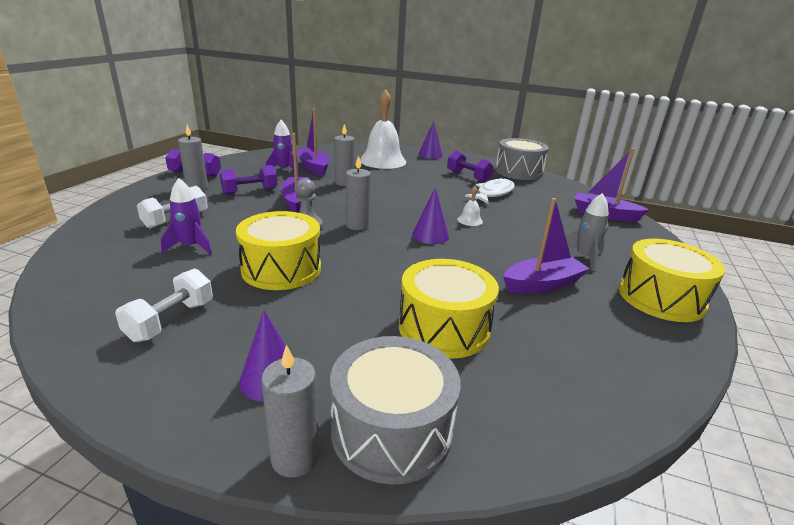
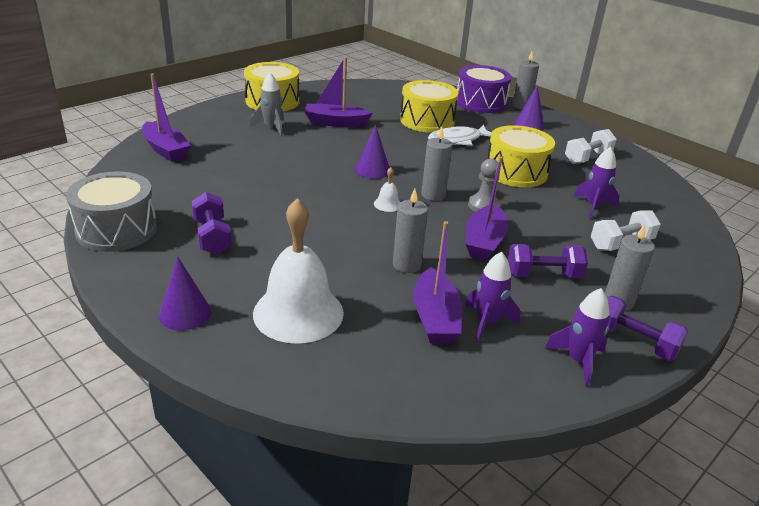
camera: 155 degrees left, 5 degrees up
(232, 165) = (578, 361): none -> purple rocket
(391, 430) = (480, 103): grey drum -> purple drum
(470, 220) = (314, 175): white bell -> white bell (387, 204)
(493, 193) = (230, 200): white fish -> white fish (458, 140)

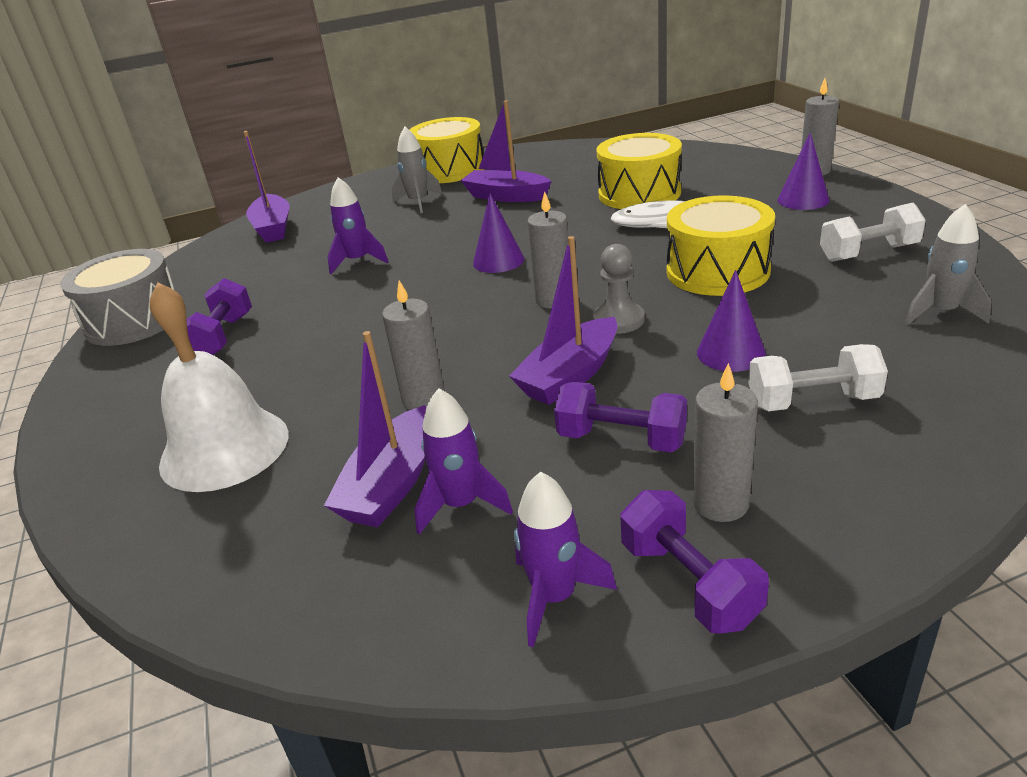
camera: 30 degrees right, 0 degrees up
(185, 313) = (103, 431): purple cone -> purple cone (730, 353)
(387, 204) = (476, 309): white bell -> none
(480, 103) = (748, 167): purple drum -> none
(593, 207) = (811, 334): purple rocket -> purple rocket (358, 261)
(645, 190) = (940, 312): none -> grey rocket

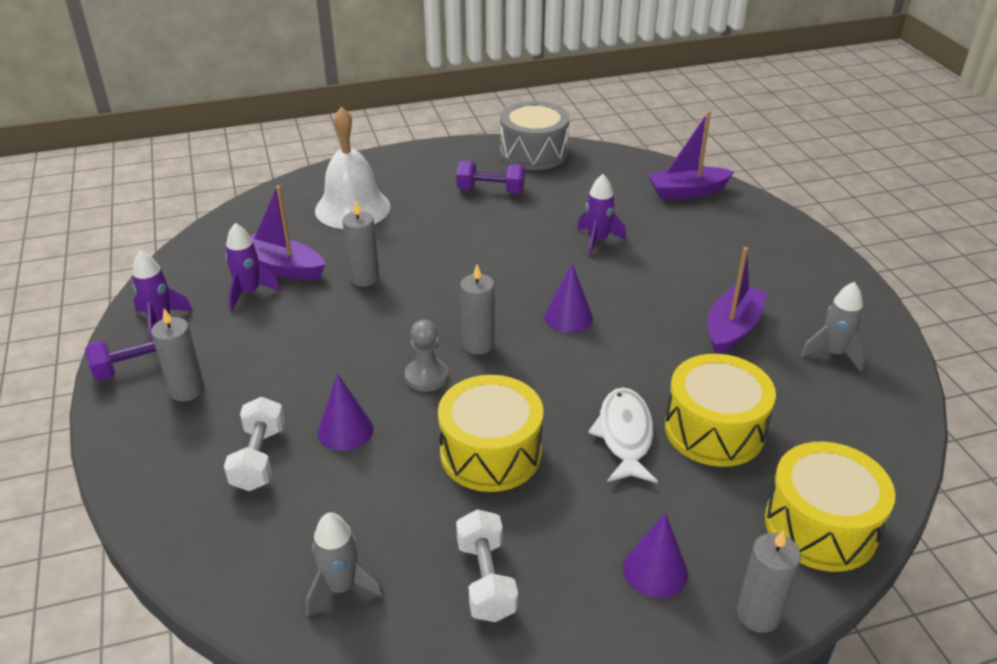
camera: 90 degrees right, 5 degrees up
(418, 202) = (729, 270): grey rocket -> grey rocket (833, 353)
(450, 170) = (828, 291): yellow drum -> yellow drum (820, 526)
(570, 376) = (358, 343): purple boat -> none
(621, 439) = (271, 358): purple dumbbell -> none

